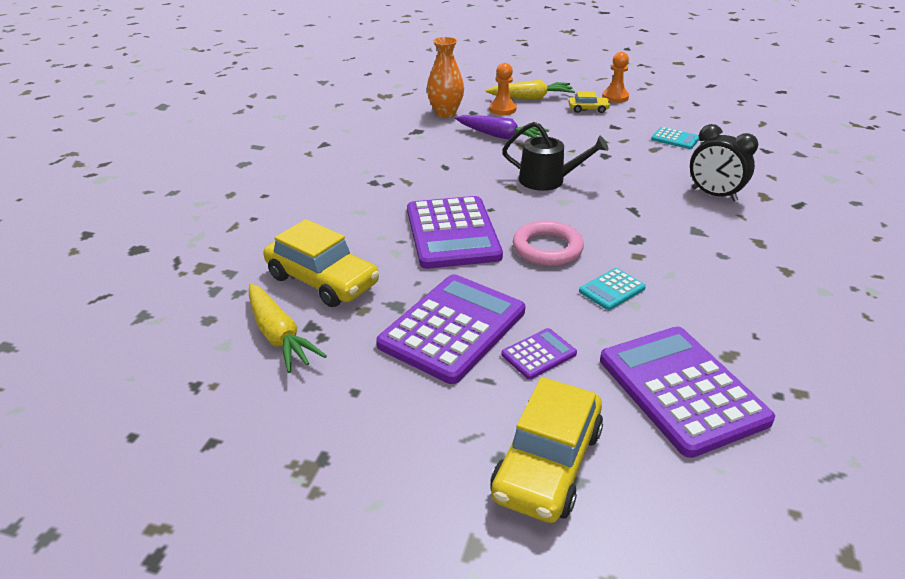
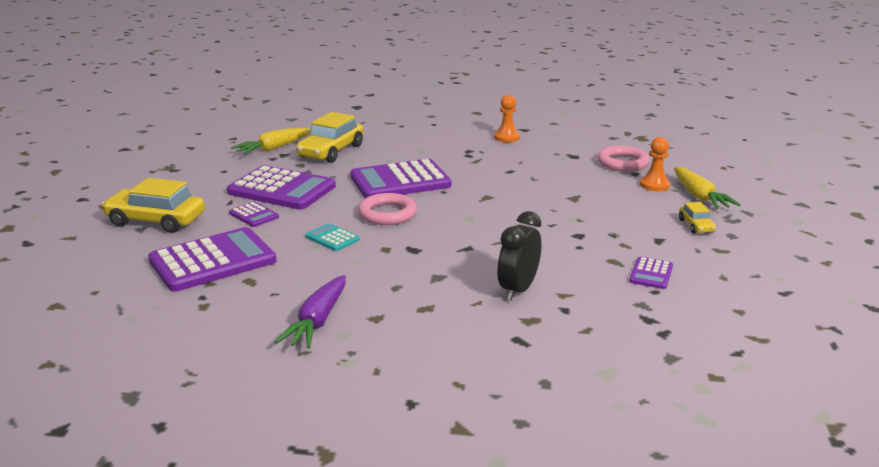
camera: 80 degrees right, 10 degrees down
(445, 113) = (622, 163): orange vase -> pink ring
(501, 136) = (587, 188): purple carrot -> purple carrot (317, 321)
(547, 180) = (506, 210): black watering can -> none
(615, 97) = (750, 240): orange pawn -> orange pawn (506, 137)
(675, 139) = (651, 274): turquoise calculator -> purple calculator

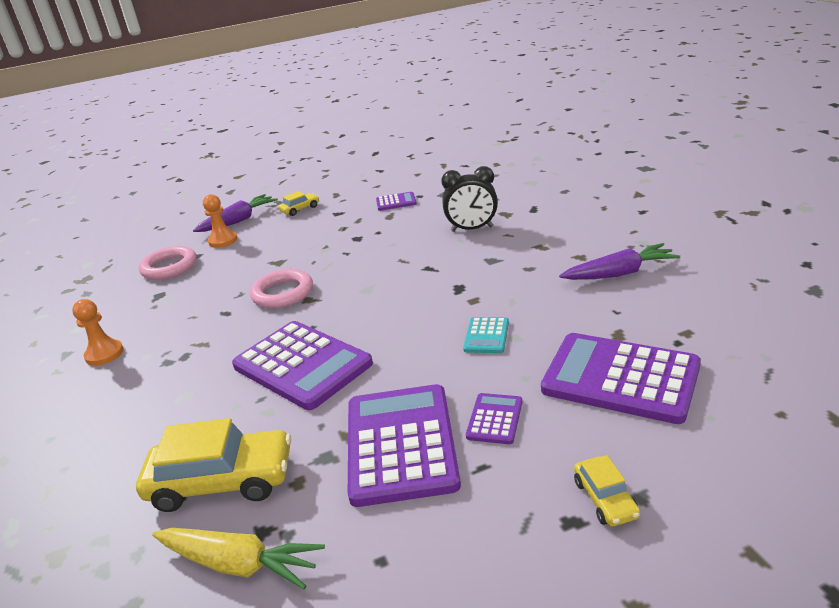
camera: 115 degrees left, 5 degrees up
(156, 220) = (605, 499): yellow car -> yellow car, size x0.50
(387, 214) = (399, 332): pink ring -> pink ring (283, 293)
(699, 197) = (239, 221): yellow carrot -> purple carrot

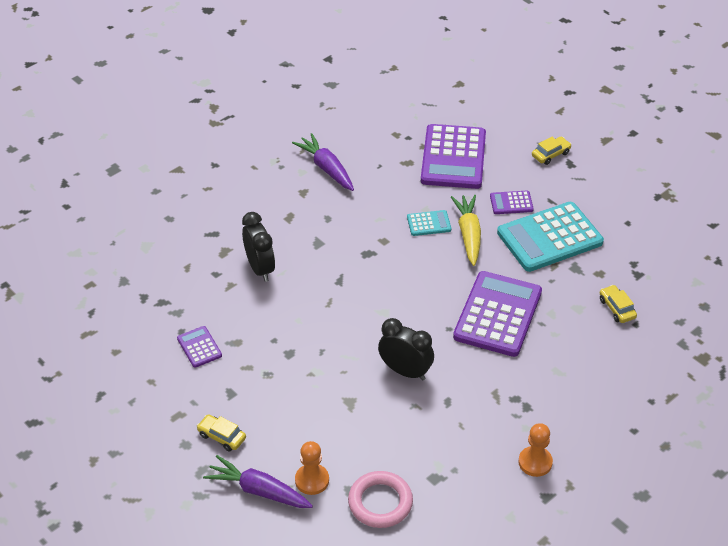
camera: 115 degrees left, 15 degrees up
(222, 481) = (616, 308): yellow car -> yellow car, size x0.50
(239, 564) = (660, 274): yellow carrot -> yellow carrot (469, 234)
(283, 293) = (405, 371): pink ring -> black clock
(400, 444) = (549, 238): purple calculator -> turquoise calculator

